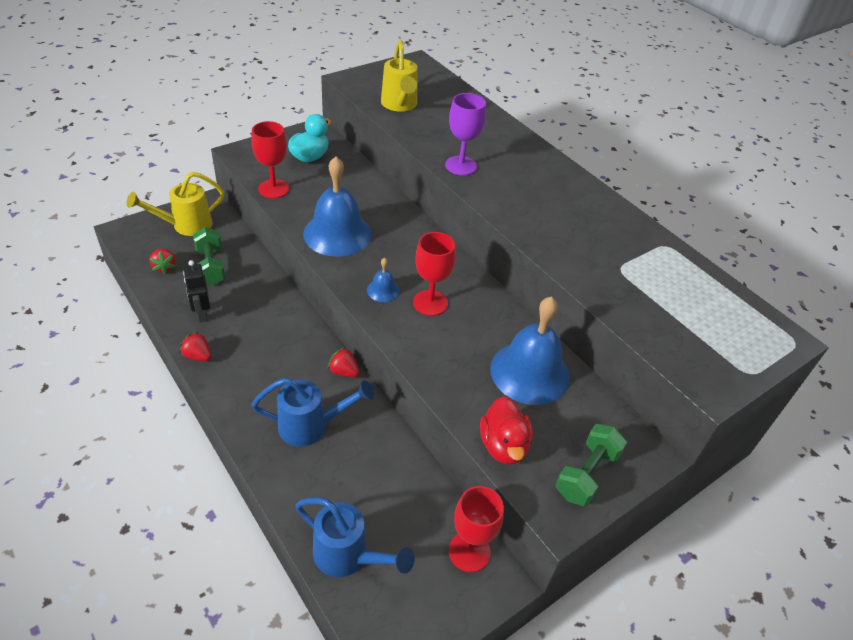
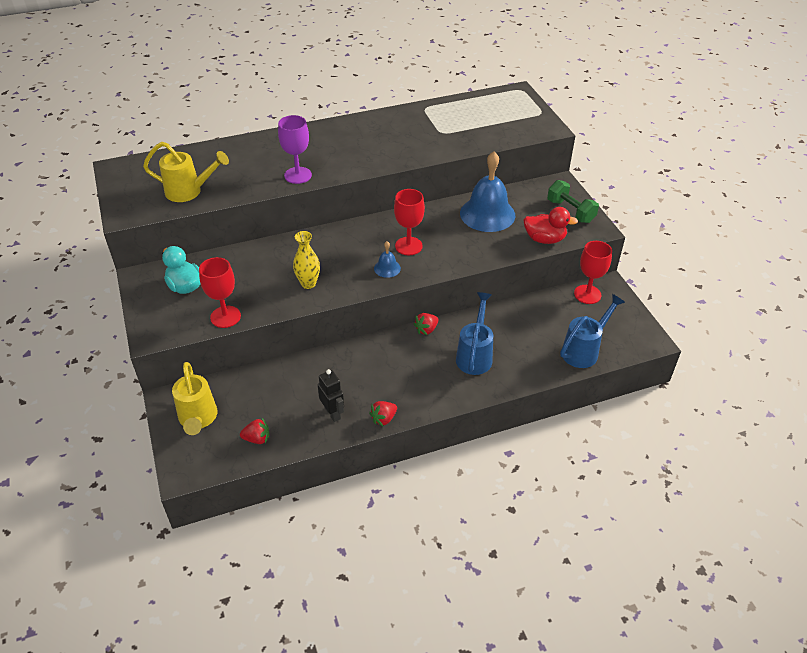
camera: 70 degrees left, 0 degrees up
(202, 314) = (333, 413): black robot -> black robot turned 120 degrees counterclockwise
(211, 267) = (270, 403): green dumbbell -> none
(337, 233) = (308, 283): blue bell -> yellow vase

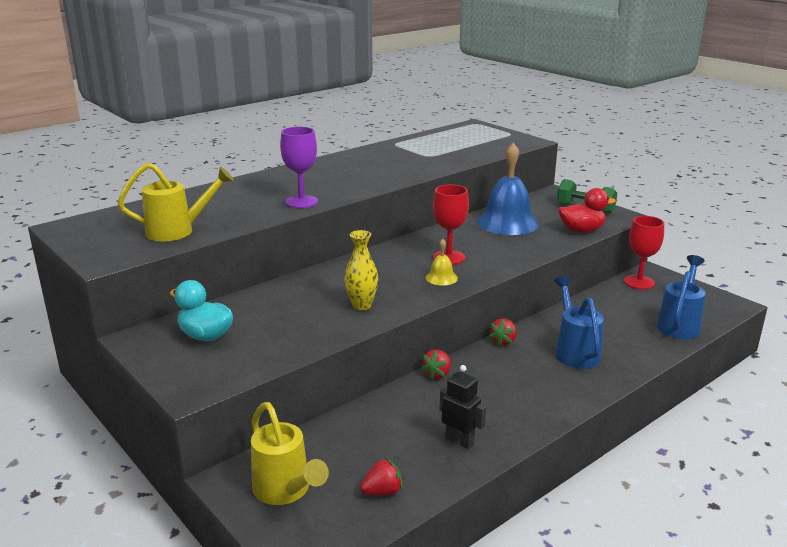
camera: 20 degrees left, 20 degrees down
(225, 317) = (280, 353): red goblet -> none
(383, 419) = (525, 431): red strawberry -> red strawberry (437, 374)
(387, 268) = (441, 278): blue bell -> yellow bell

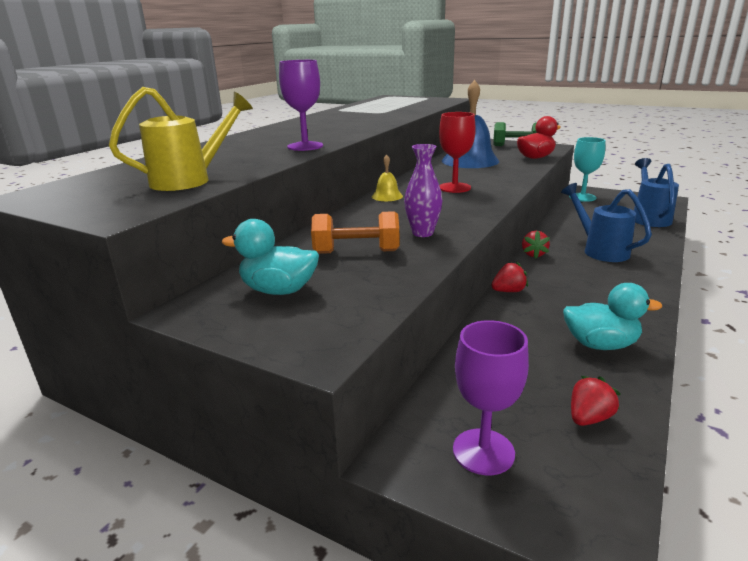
camera: 20 degrees left, 0 degrees up
(286, 491) = (483, 451): yellow watering can -> purple goblet
(291, 313) = (356, 252): none -> orange dumbbell
(361, 305) = (422, 233): yellow vase -> purple vase
(437, 374) = (508, 291): red strawberry -> red strawberry turned 120 degrees counterclockwise
(441, 278) = (468, 201): yellow bell -> yellow bell (387, 196)
(459, 441) = (600, 344): black robot -> turquoise duck
(639, 282) = (582, 197): red goblet -> turquoise goblet

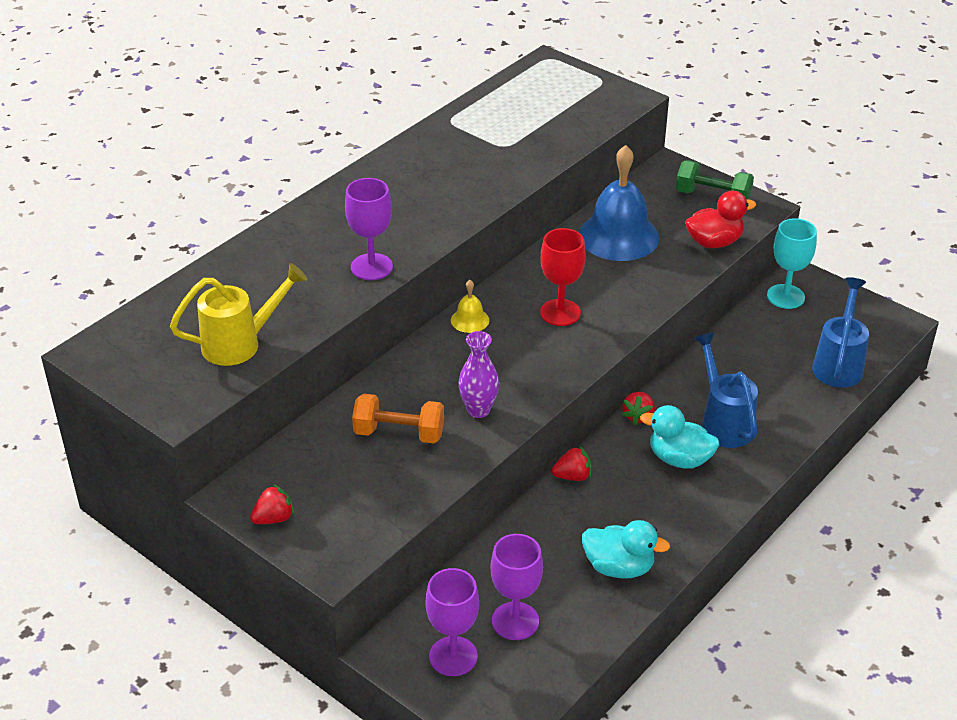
camera: 10 degrees right, 15 degrees up
(279, 290) = (313, 482): turquoise duck -> turquoise duck (679, 459)
(532, 404) = (515, 621): none -> purple goblet
(589, 418) = (554, 642): red strawberry -> red strawberry (274, 518)

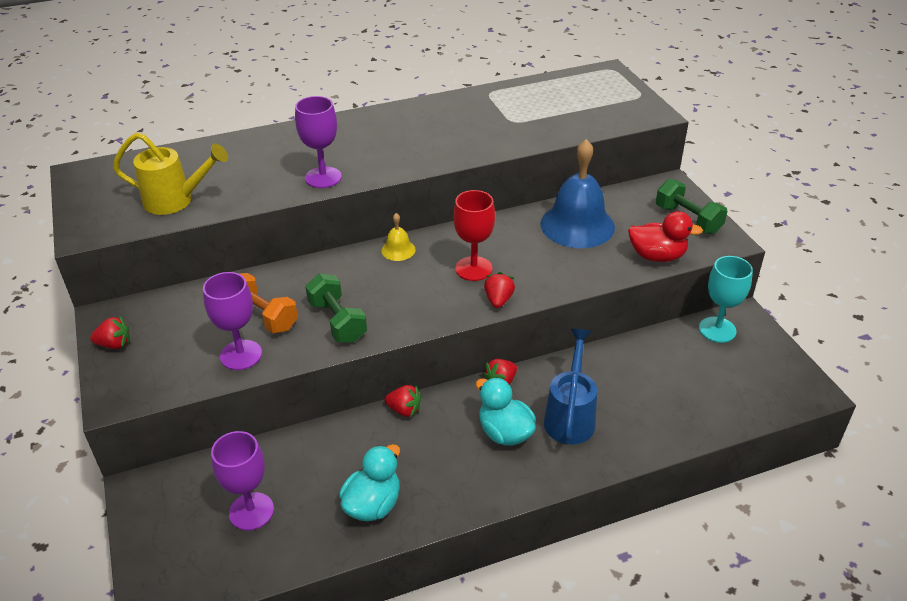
camera: 30 degrees right, 0 degrees up
(453, 656) = (179, 518): purple goblet -> purple goblet (241, 355)
(478, 410) = (337, 321): purple vase -> green dumbbell
(610, 334) = (498, 300): none -> red strawberry
(619, 567) = (373, 504): turquoise duck -> turquoise duck turned 105 degrees counterclockwise
(839, 364) = (721, 407): blue watering can -> none

